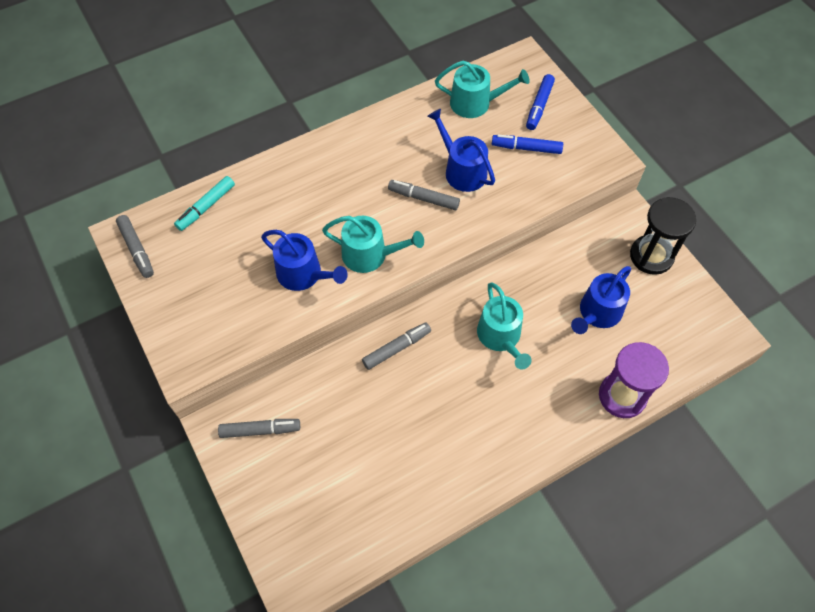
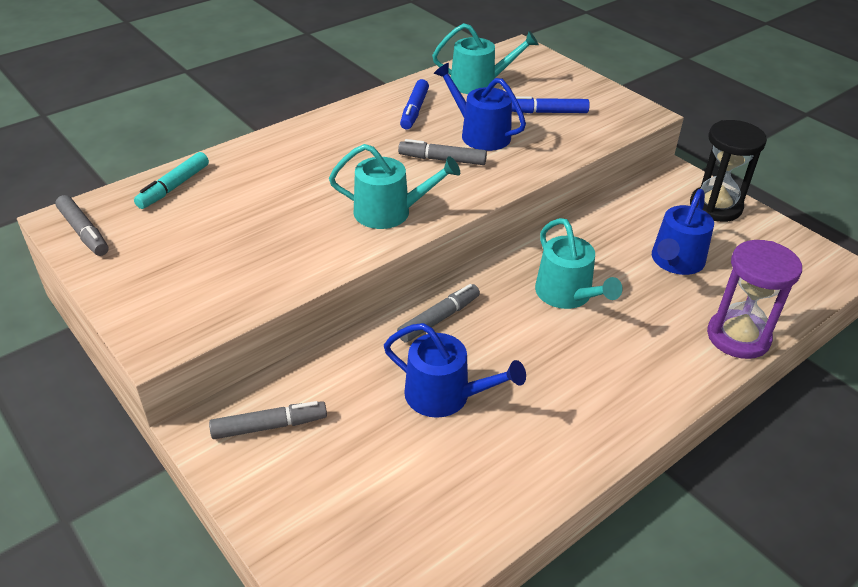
camera: 10 degrees left, 20 degrees down
(303, 274) = (309, 236): blue watering can -> blue watering can (445, 395)
(539, 106) = (549, 81): blue marker -> blue marker (414, 110)

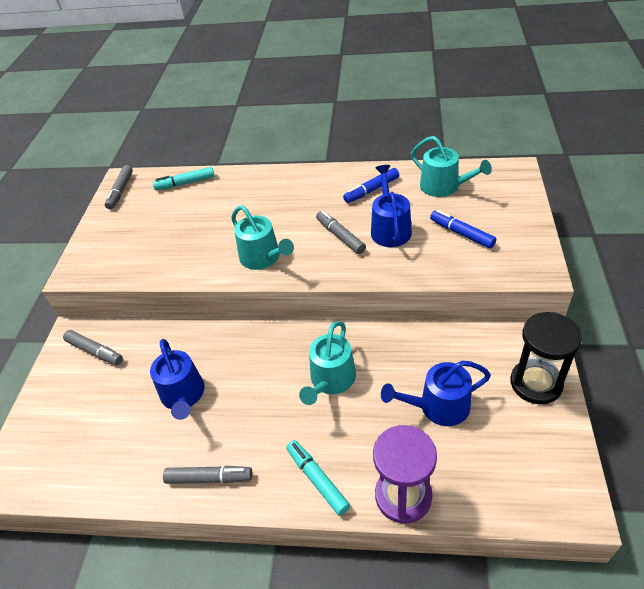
camera: 50 degrees right, 5 degrees up
(439, 319) = (240, 345): grey marker -> grey marker (209, 478)
(664, 372) = (317, 479): none -> turquoise marker

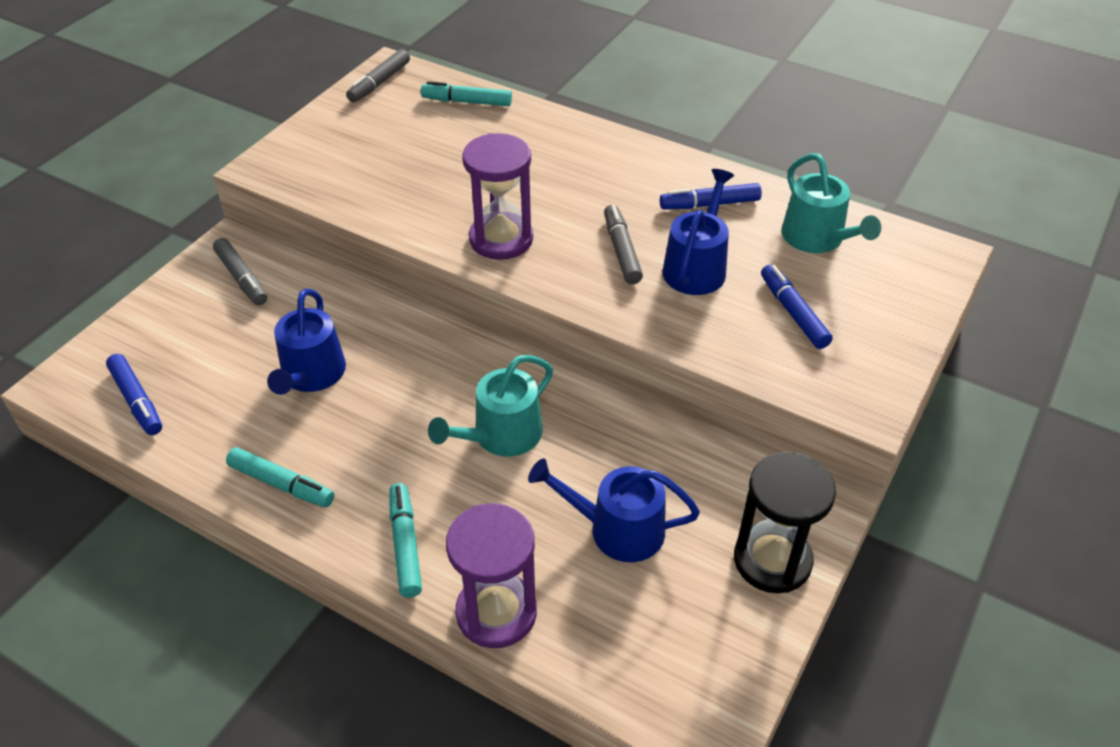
camera: 20 degrees right, 0 degrees up
(69, 468) = (137, 400): none -> blue marker
(209, 478) = (281, 484): grey marker -> turquoise marker
(263, 258) = (501, 239): turquoise watering can -> purple hourglass

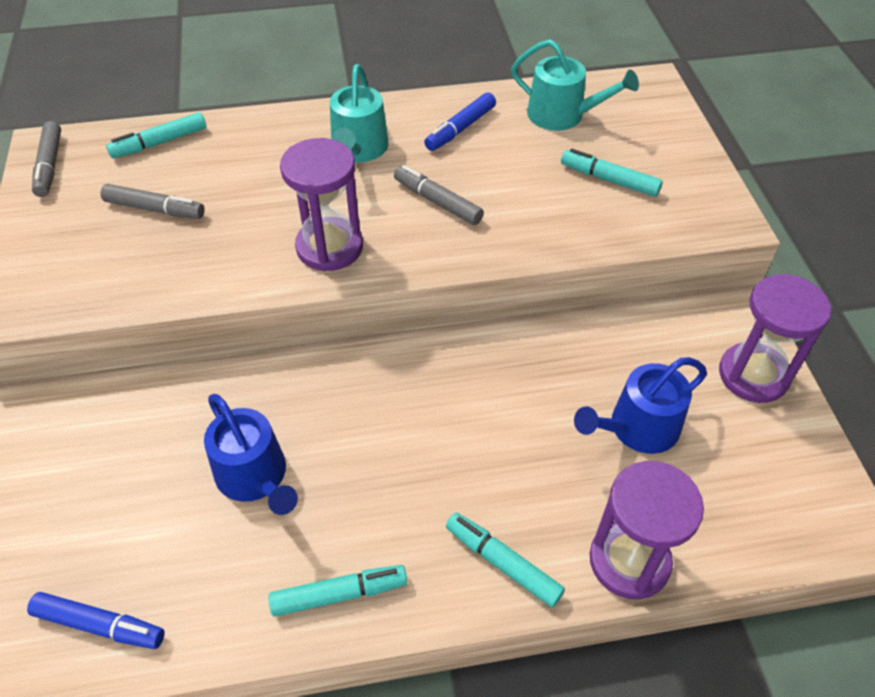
camera: 40 degrees left, 5 degrees up
(242, 278) = (80, 432): grey marker -> grey marker (155, 209)
(501, 435) = (475, 416): turquoise watering can -> turquoise watering can (358, 149)
(696, 267) = (506, 183): blue watering can -> none
(772, 560) = (753, 375): black hourglass -> purple hourglass
(793, 312) = (609, 180): blue marker -> turquoise marker

